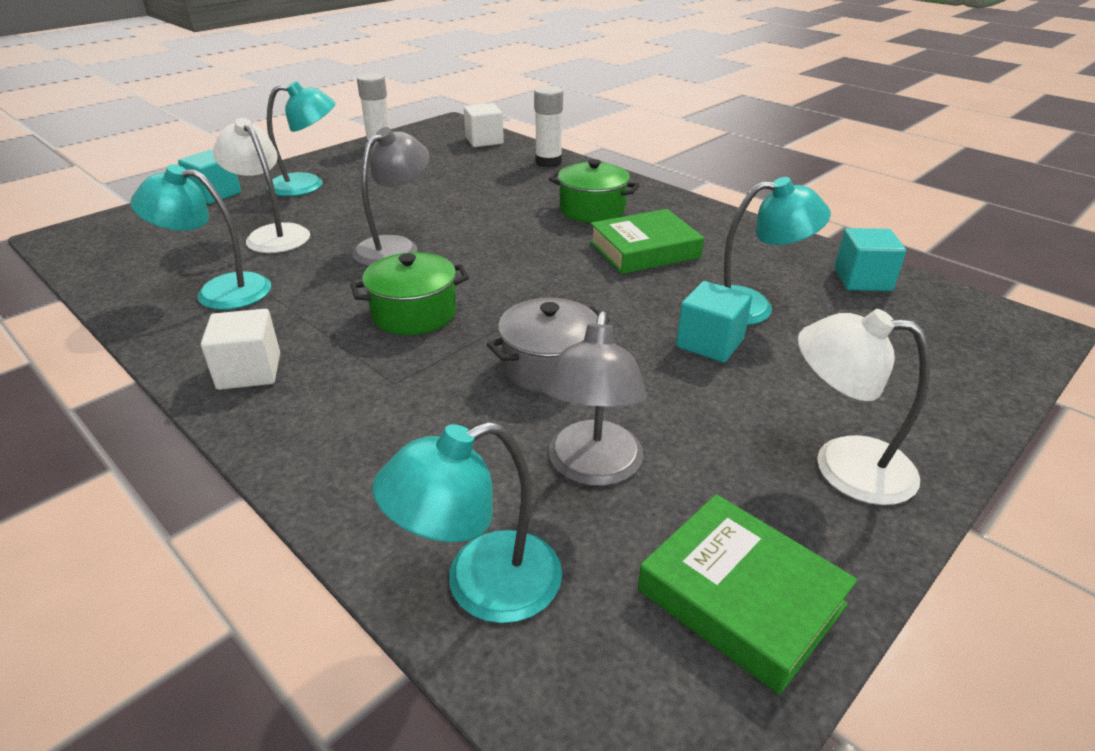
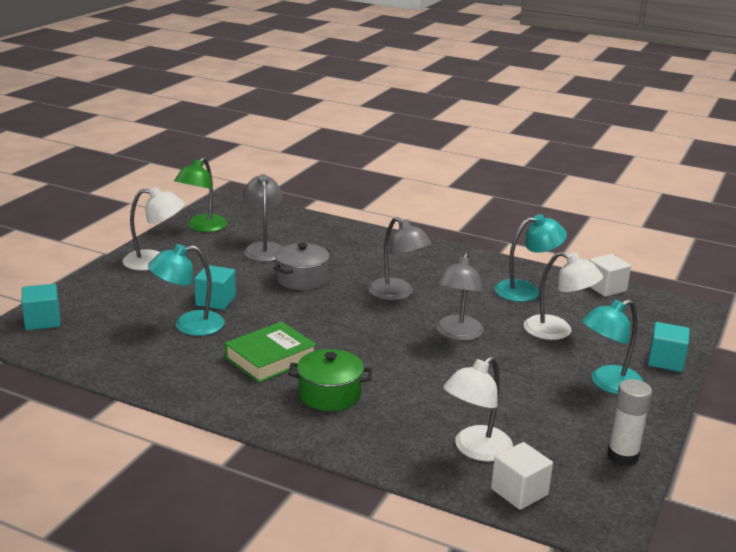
camera: 160 degrees right, 10 degrees down
(249, 371) = (449, 259): white cube -> white cube (606, 288)
(414, 314) = (397, 294): green pot -> grey lamp
(481, 585) = (290, 220): turquoise lamp -> none
(491, 162) = (475, 450): none -> white lamp
(548, 162) = (412, 460): white glue stick -> none
(740, 597) = (202, 227): green book -> green lamp
(862, 280) = (102, 356): turquoise cube -> turquoise cube (42, 321)

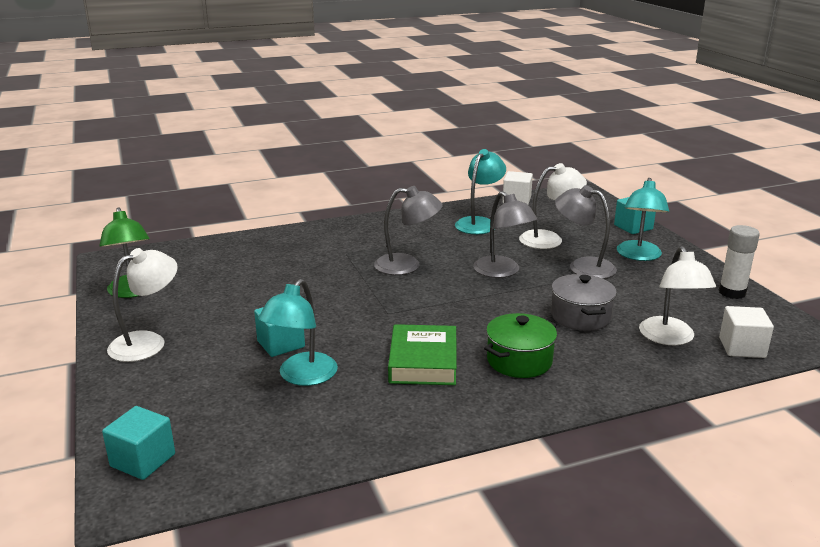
camera: 45 degrees left, 0 degrees up
(264, 248) = (231, 282): grey lamp -> grey lamp (583, 266)
(302, 279) = (315, 290): grey pot -> grey pot (580, 316)

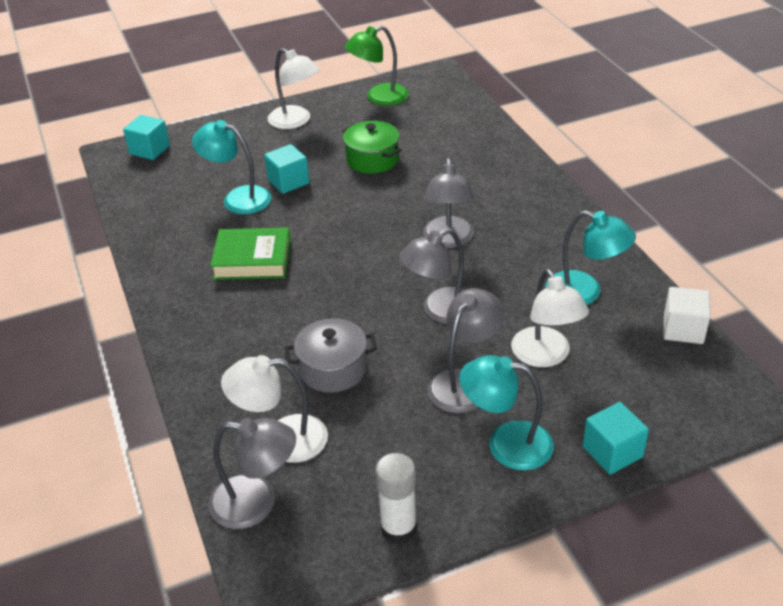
camera: 90 degrees right, 15 degrees up
(519, 361) = (248, 319): green pot -> green pot (372, 160)
(742, 347) = (257, 503): white cube -> grey lamp

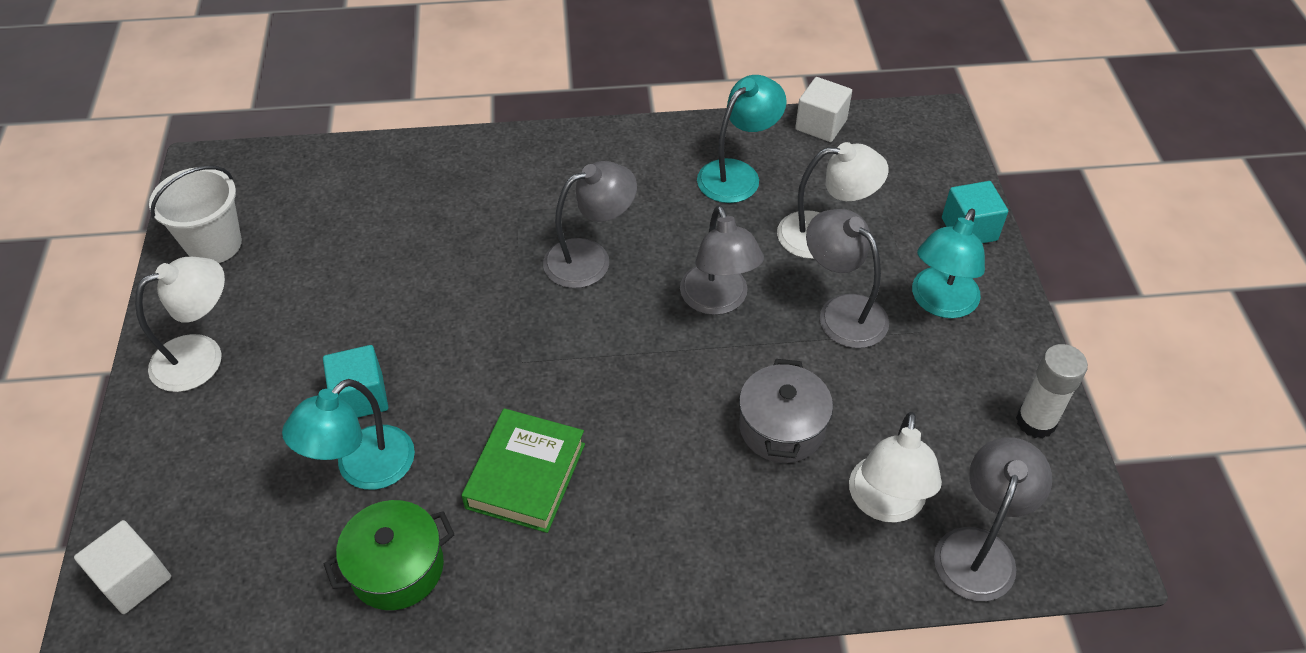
camera: 75 degrees left, 10 degrees up
(150, 150) = (134, 579): turquoise cube -> white cube
(372, 160) = (370, 289): green pot -> green pot (397, 568)
(379, 97) = (214, 244): green lamp -> white bucket
(448, 240) = (590, 258): grey lamp -> grey lamp turned 45 degrees counterclockwise

